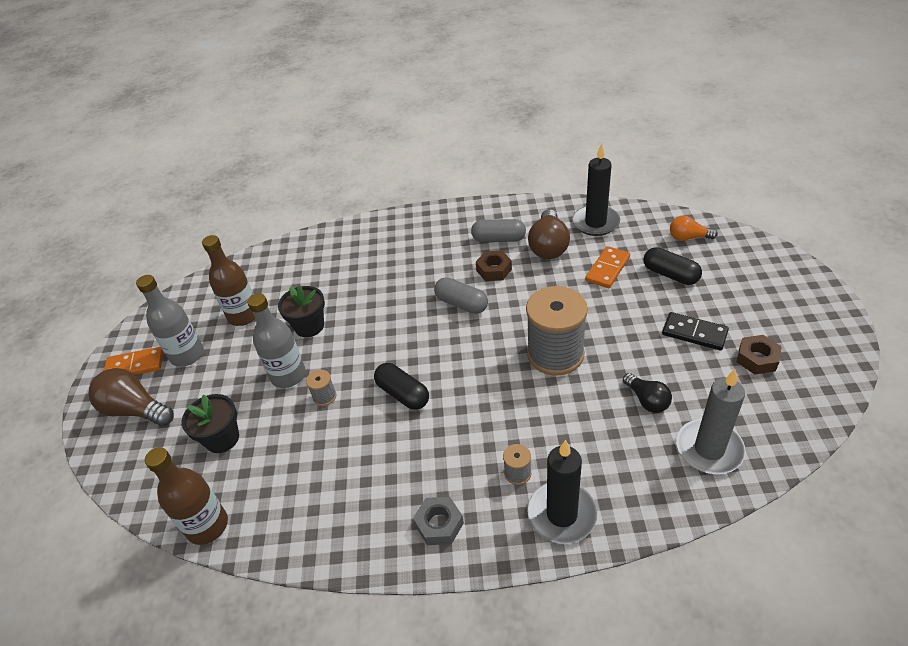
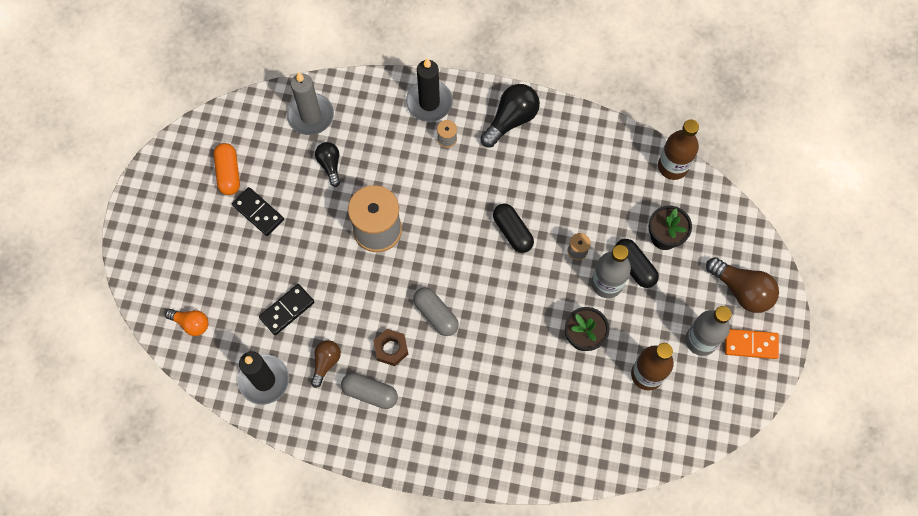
camera: 170 degrees left, 25 degrees up
(439, 524) = (511, 120): grey nut -> black light bulb
(548, 246) = (326, 363): brown light bulb -> brown light bulb, size x0.61
(607, 269) = (287, 310): orange domino -> black domino
(670, 275) = (237, 282): black capsule -> black capsule (634, 266)
(757, 359) = (229, 173): brown nut -> orange capsule

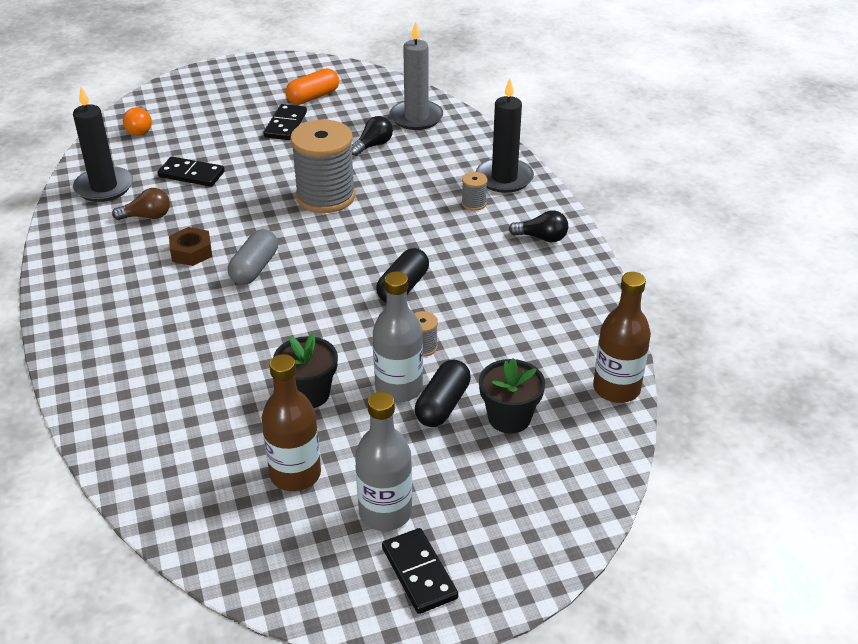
camera: 60 degrees right, 30 degrees down
(370, 393) = (129, 256): grey capsule -> none
(511, 120) = (542, 238): black light bulb -> black light bulb, size x0.61
(742, 290) = (497, 530): brown light bulb -> none
(750, 344) = (419, 573): orange domino -> black domino

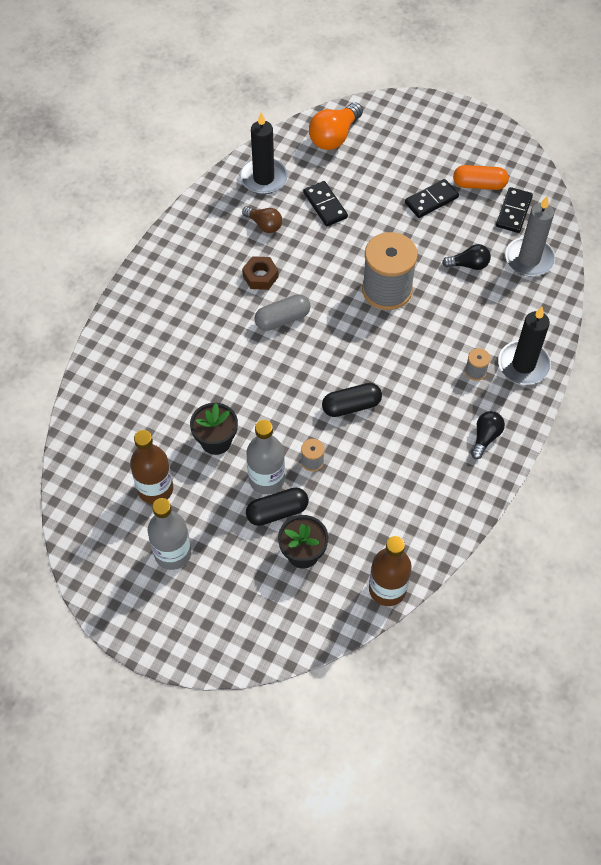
camera: 45 degrees right, 20 degrees up
(140, 129) = (334, 137): orange light bulb -> orange light bulb, size x1.64
(419, 573) = (150, 603): black domino -> black domino (513, 212)
(542, 238) = (485, 437): black light bulb -> black light bulb turned 120 degrees counterclockwise

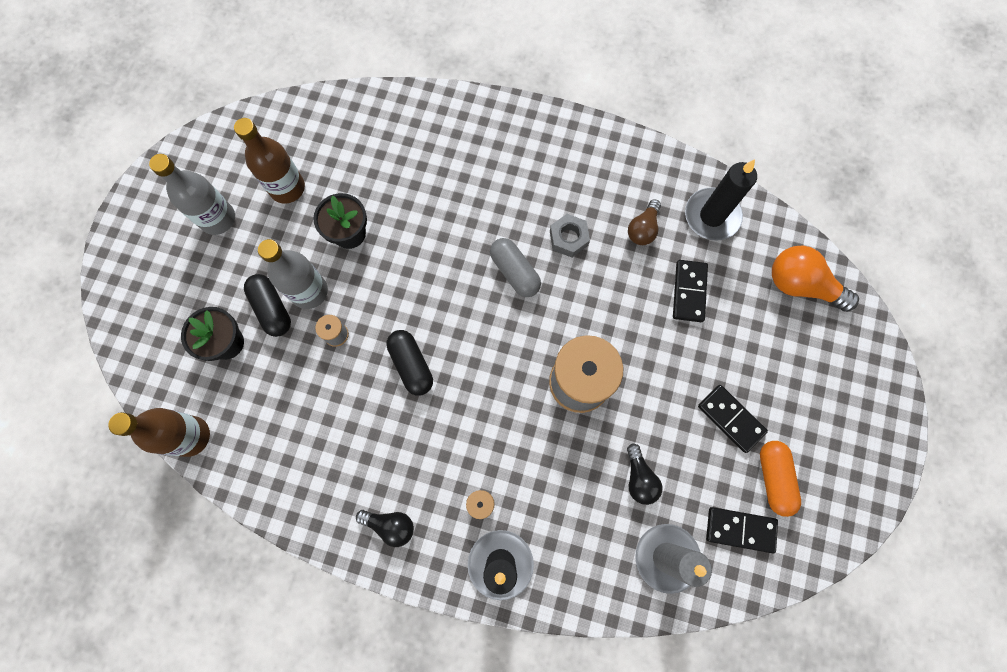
camera: 80 degrees right, 15 degrees up
(260, 276) = (568, 238): brown nut -> grey nut
(325, 205) = (689, 292): black domino -> black domino turned 45 degrees counterclockwise

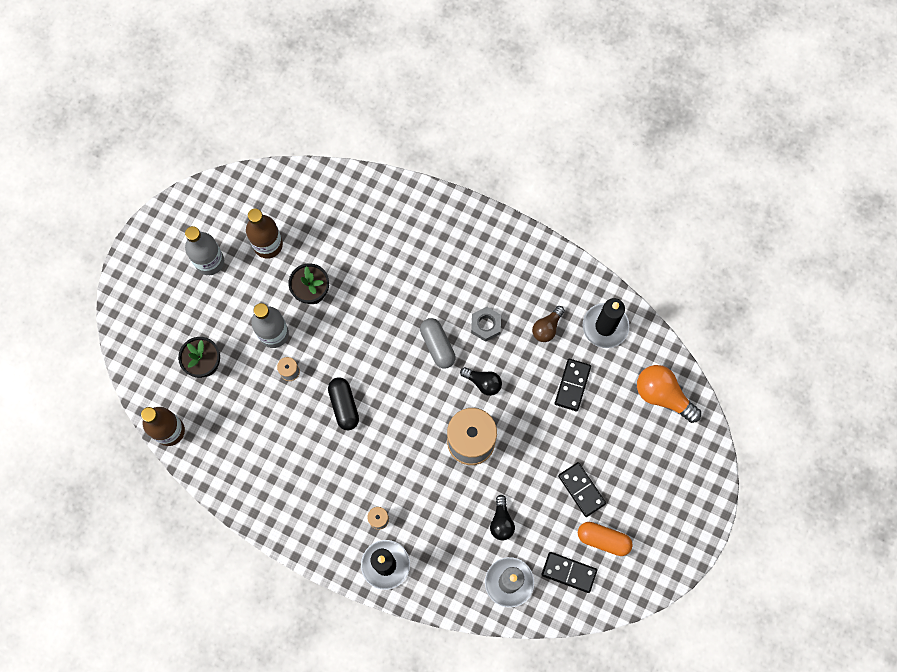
camera: 10 degrees right, 0 degrees up
(272, 309) = (243, 343): black capsule -> none
(390, 525) = (309, 523): black light bulb -> black light bulb (483, 382)
(773, 478) = (603, 539): orange capsule -> orange capsule turned 75 degrees counterclockwise

